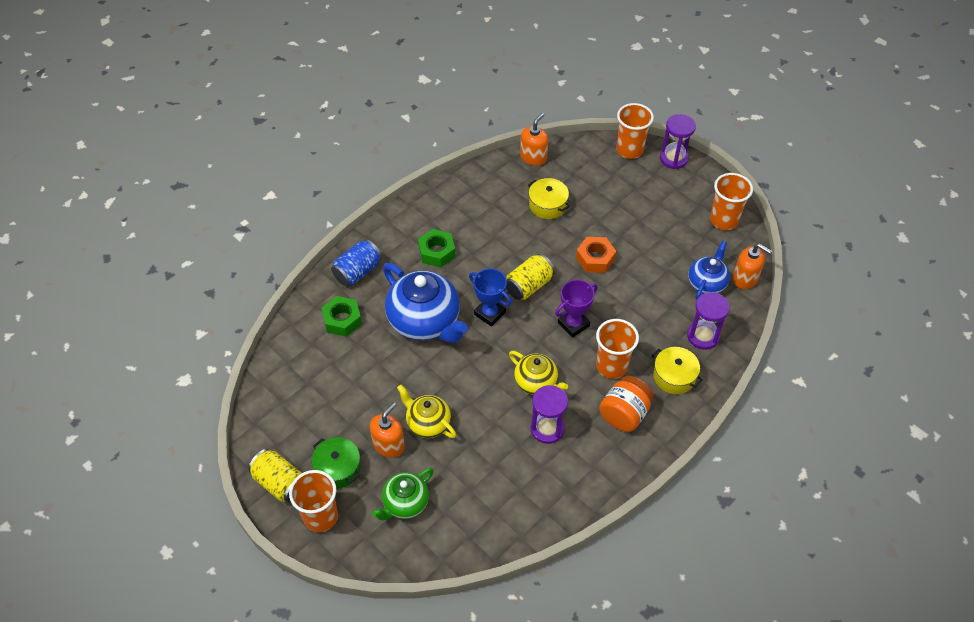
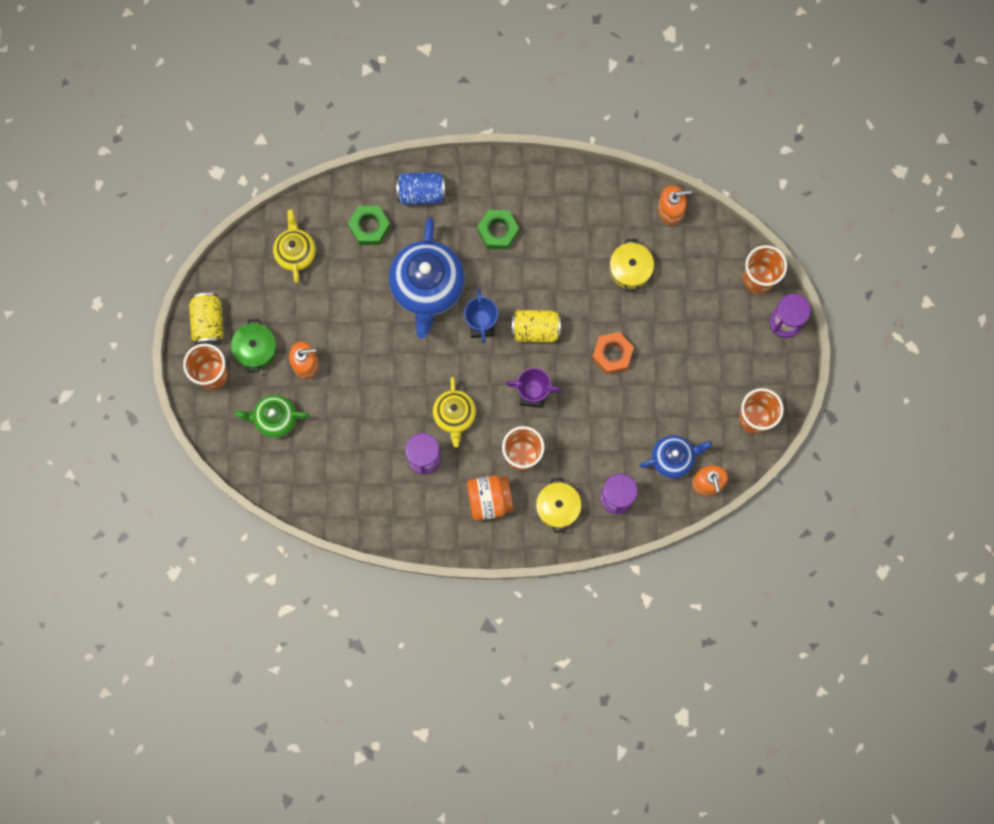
camera: 45 degrees right, 25 degrees up
(428, 423) = (347, 373): yellow teapot -> yellow teapot (295, 252)

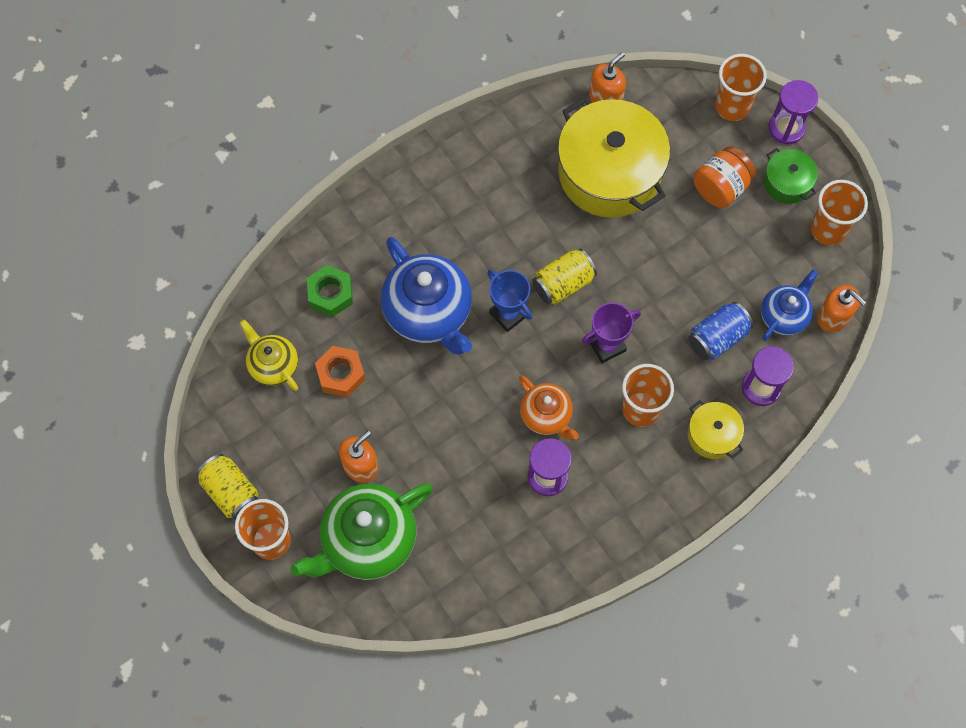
camera: 35 degrees left, 10 degrees down
(255, 349) = (298, 485): green pot -> green pot (787, 182)
(275, 418) = (368, 541): green teapot -> green teapot, size x1.77
(421, 193) = (358, 230): blue can -> blue can (717, 338)
(454, 415) = (546, 416): yellow teapot -> orange teapot
(489, 500) = (642, 473): orange jar -> orange jar (720, 187)
(498, 231) = (459, 218): green nut -> none
(612, 354) = (653, 259): orange nut -> orange nut (341, 374)
(630, 269) = (609, 172): yellow pot -> yellow pot, size x2.15

